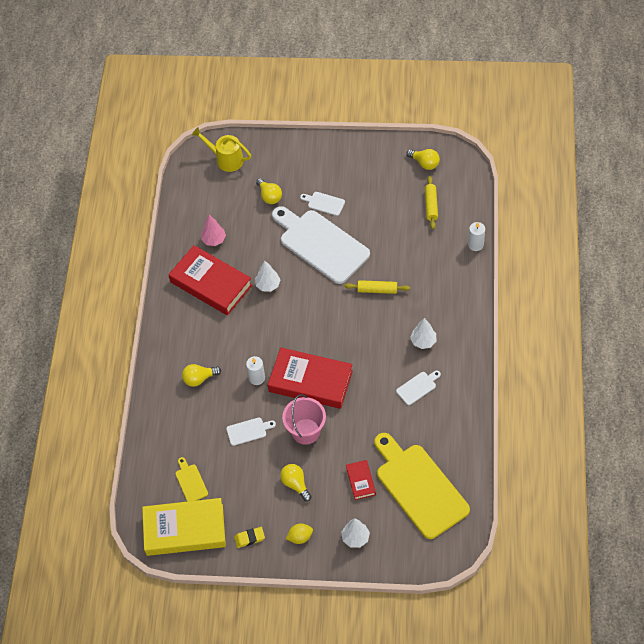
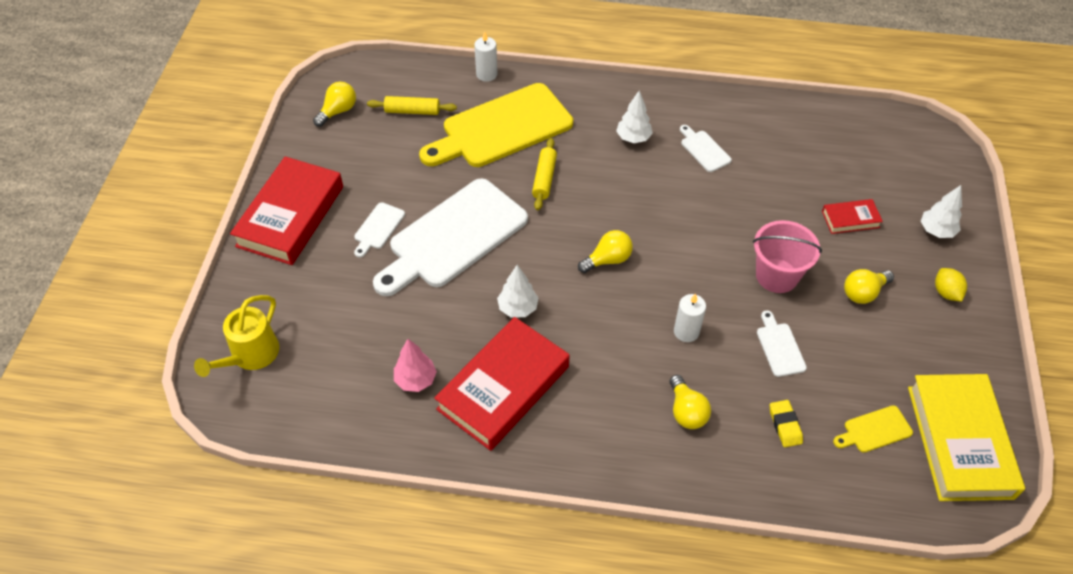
camera: 90 degrees left, 5 degrees down
(249, 538) = (958, 354): yellow eraser -> yellow eraser (785, 425)
(269, 196) = (346, 297): yellow light bulb -> yellow light bulb (608, 260)
(310, 381) = (693, 265): red book -> red book (291, 216)
(419, 487) = (853, 161): yellow cutting board -> yellow cutting board (502, 128)

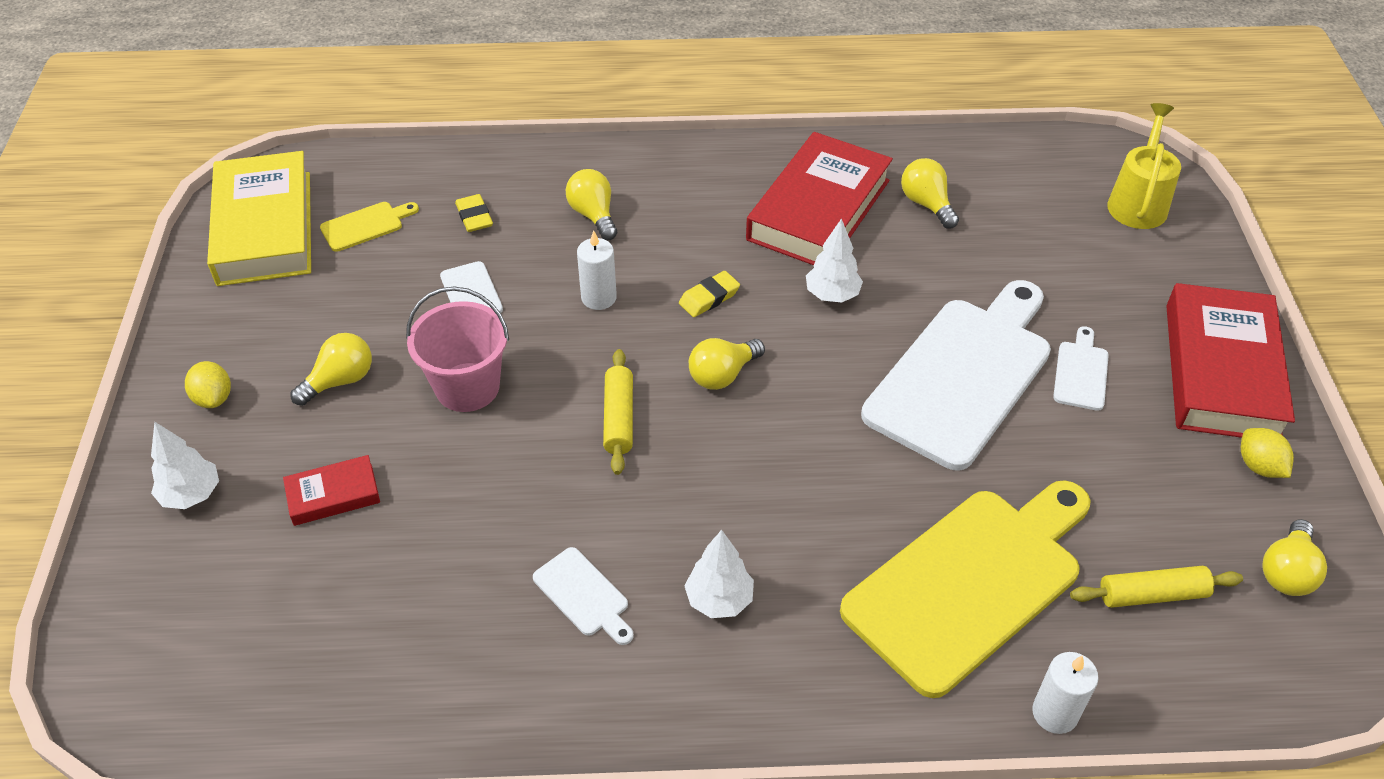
camera: 170 degrees right, 5 degrees down
(312, 160) = (1259, 466): none -> yellow lemon
(416, 380) = (926, 204): pink tree -> yellow light bulb
(544, 179) = (858, 492): yellow rolling pin -> yellow rolling pin (619, 418)
(606, 319) = (709, 298): none -> yellow eraser

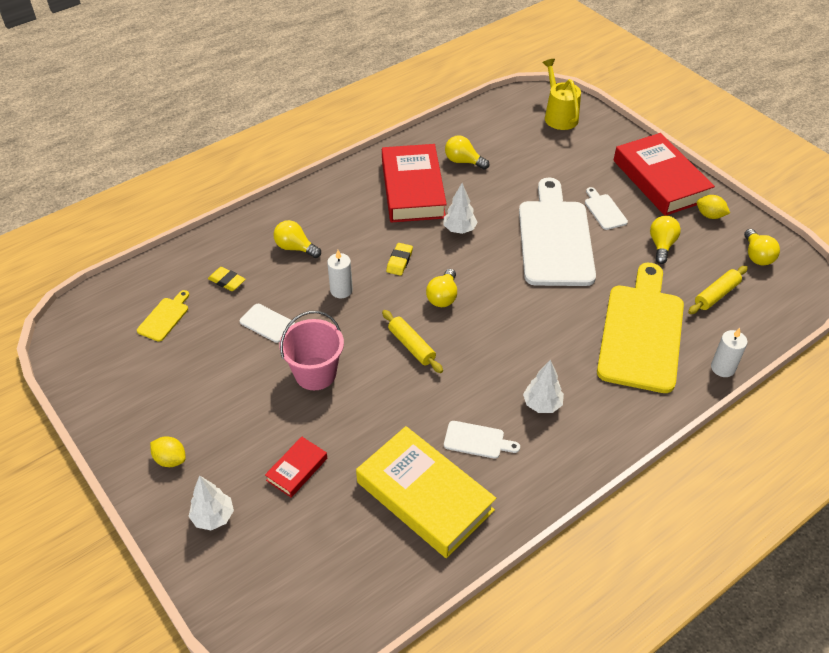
camera: 35 degrees left, 0 degrees up
(264, 228) = (100, 350): yellow book -> yellow book (424, 496)
(340, 381) = (238, 409): yellow light bulb -> yellow light bulb (661, 245)

